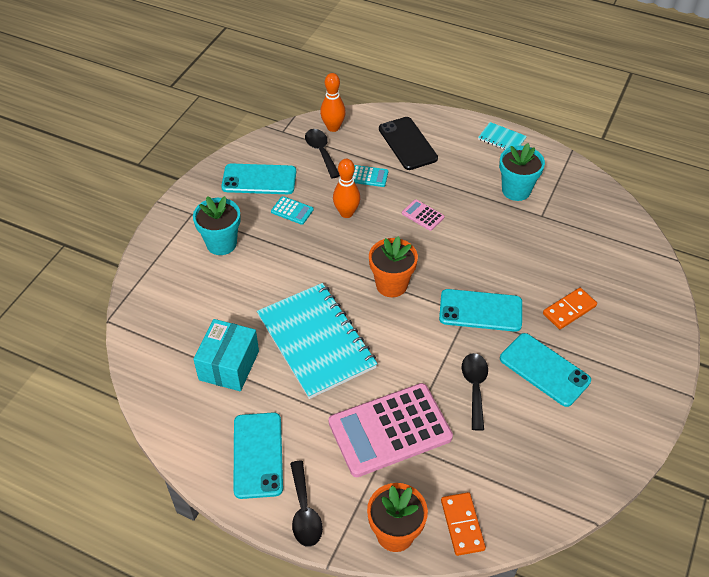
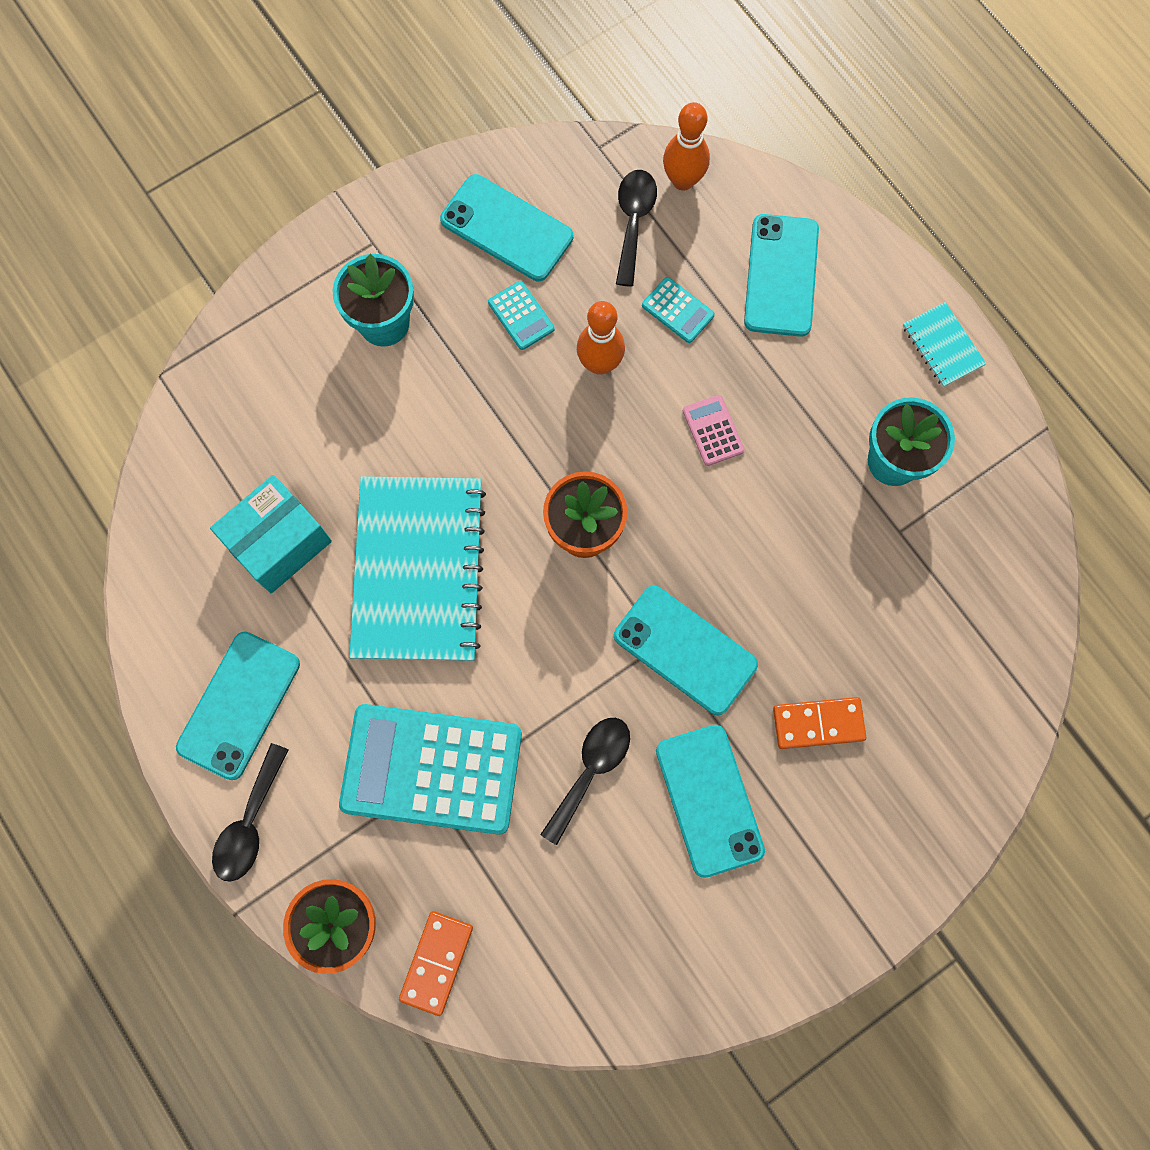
camera: 30 degrees right, 25 degrees up
(390, 430) = (432, 768): pink calculator -> turquoise calculator
(407, 143) = (781, 275): black phone -> turquoise phone

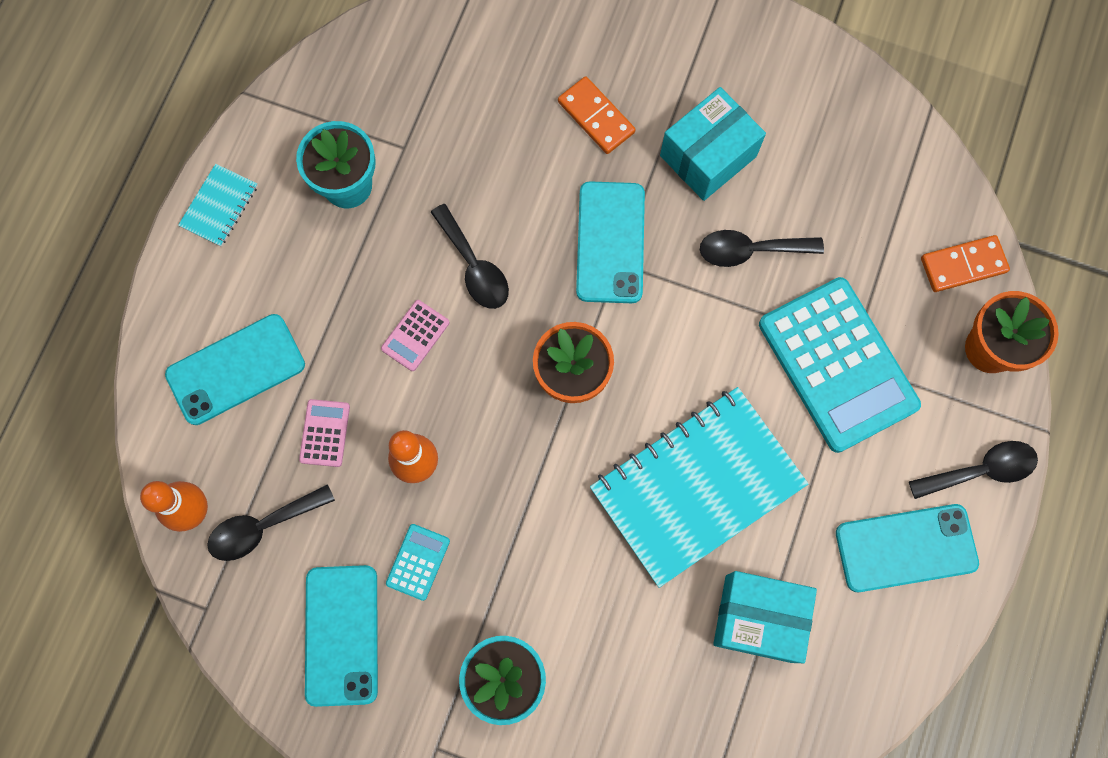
camera: 125 degrees left, 0 degrees up
(677, 310) = (325, 433): turquoise calculator -> pink calculator
(709, 800) = (708, 156): turquoise phone -> turquoise box
(743, 518) = (474, 266): none -> black spoon

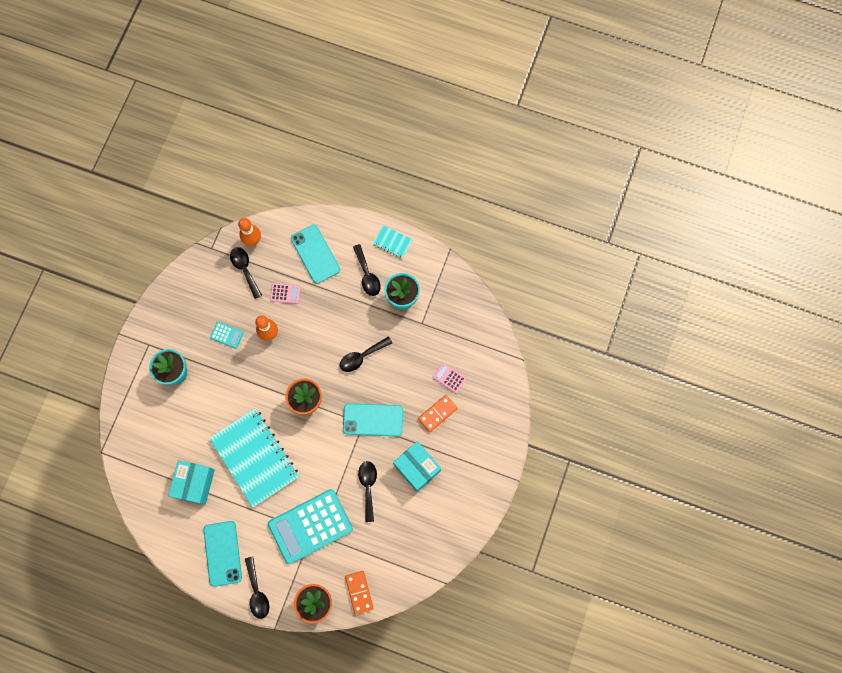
camera: 90 degrees right, 0 degrees up
(291, 257) = (367, 275): none -> black spoon
(341, 635) = (197, 304): turquoise phone -> none
(415, 335) = (329, 331): pink calculator -> pink calculator (449, 378)

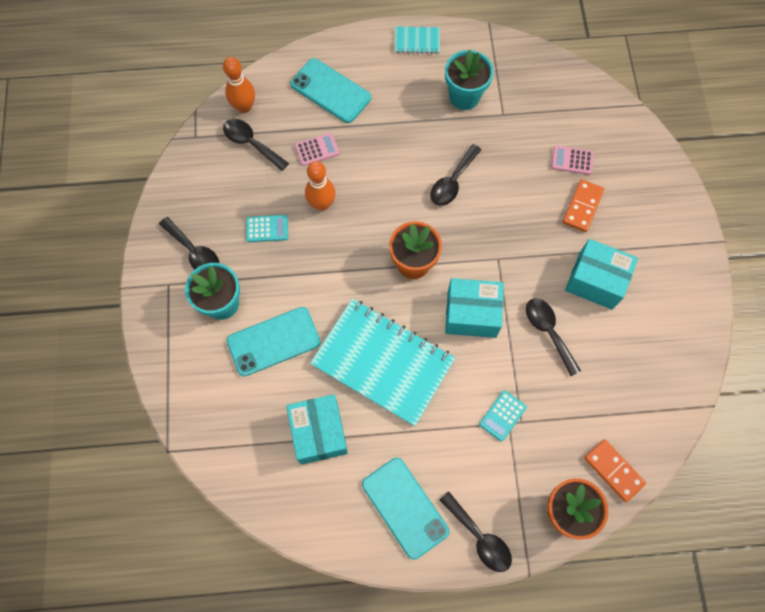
camera: 25 degrees left, 5 degrees down
(310, 526) = (502, 415): turquoise calculator -> turquoise calculator, size x0.41
(326, 452) = (471, 314): none -> turquoise box
(367, 275) = (407, 88): black spoon -> black spoon (194, 252)
(373, 420) = (508, 248): turquoise phone -> turquoise phone (273, 341)

